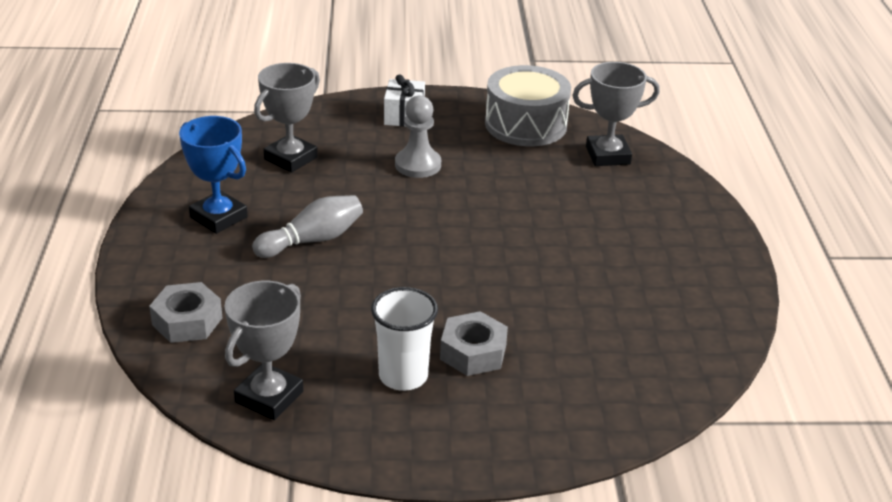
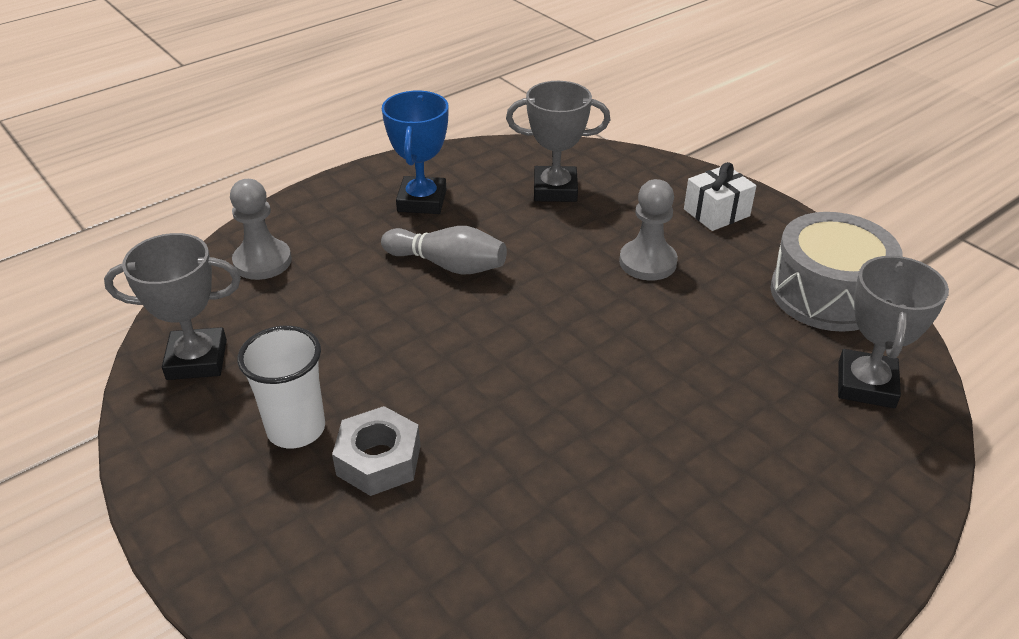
camera: 55 degrees right, 5 degrees up
(187, 321) = (262, 261): grey nut -> grey pawn
(608, 155) = (866, 384): grey trophy -> grey trophy turned 60 degrees clockwise

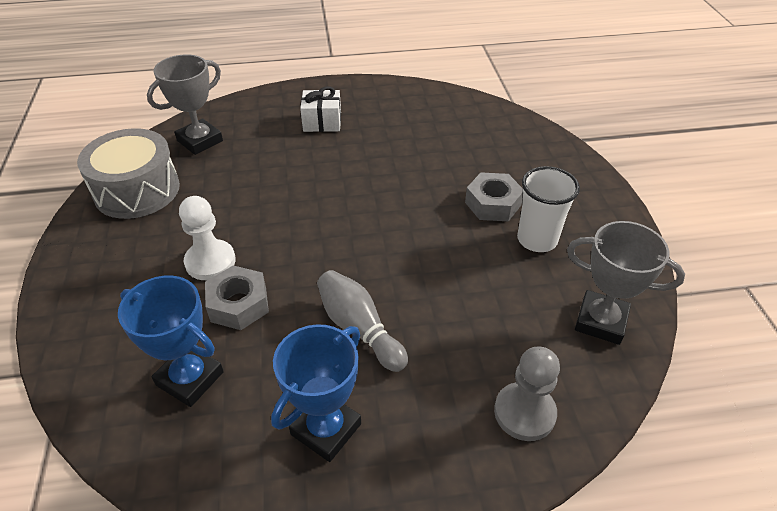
camera: 150 degrees left, 5 degrees up
(555, 190) = (190, 378): grey trophy -> blue trophy
(576, 242) = (239, 304): none -> grey nut
(647, 262) = (210, 261): grey pawn -> white pawn
(716, 212) = (101, 283): white gift -> white gift (322, 122)

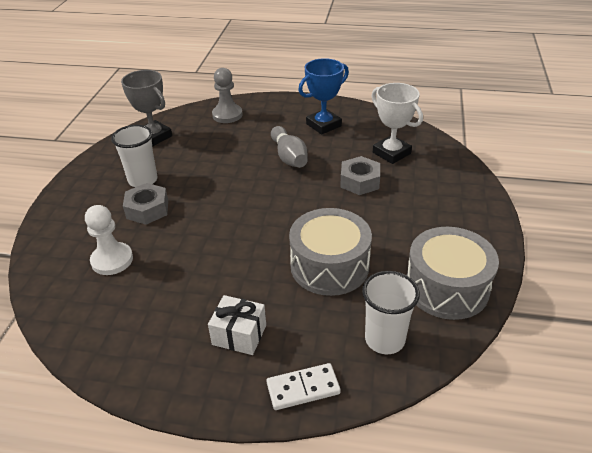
camera: 160 degrees left, 5 degrees down
(190, 378) = (391, 153): blue trophy -> white trophy
(200, 141) = (384, 339): grey trophy -> white cup
(210, 261) = (377, 210): white pawn -> white pawn (112, 260)
(259, 186) = (329, 266): none -> grey drum
(260, 104) = (303, 388): none -> white domino

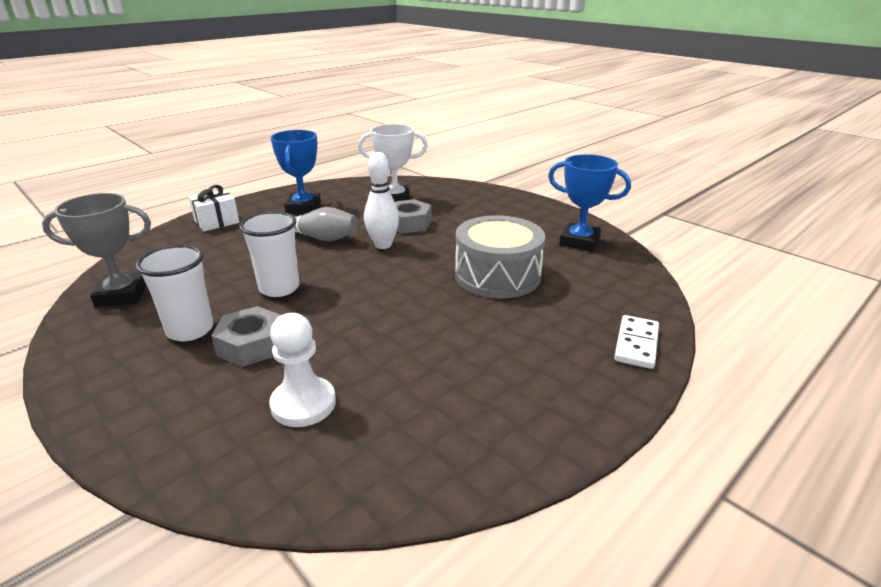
camera: 55 degrees left, 10 degrees down
(227, 115) = (184, 241): grey pawn -> none
(239, 335) = (535, 354): white gift -> white gift (217, 222)
(312, 188) = (383, 245): none -> white bowling pin
(384, 339) = (611, 286): white cup -> white cup (279, 288)
(446, 287) = (579, 242): grey drum -> blue trophy

